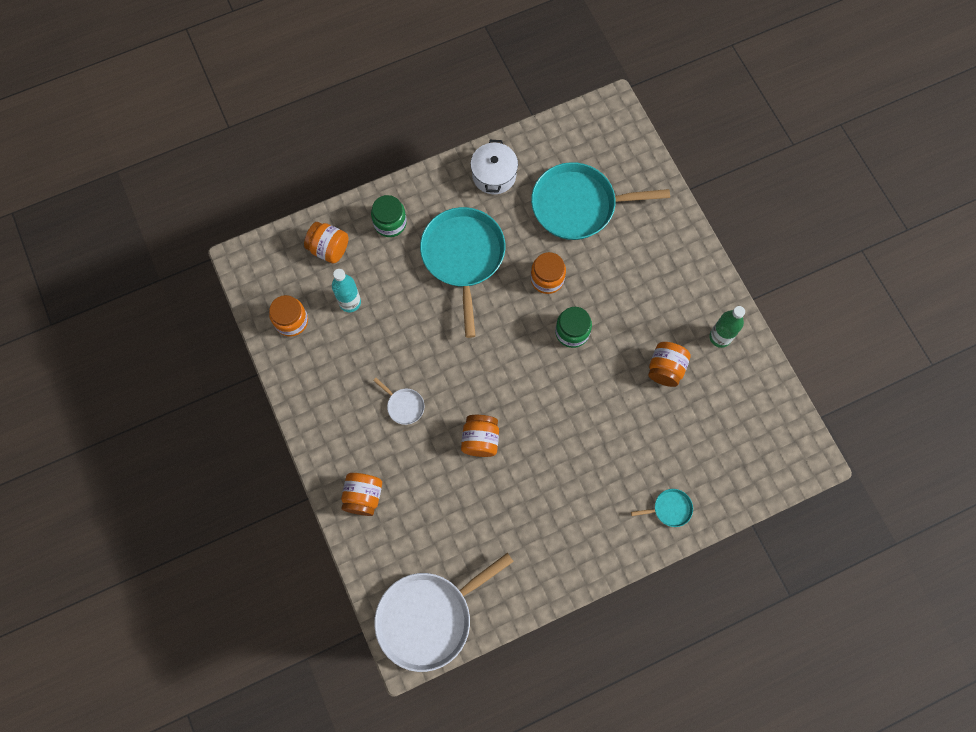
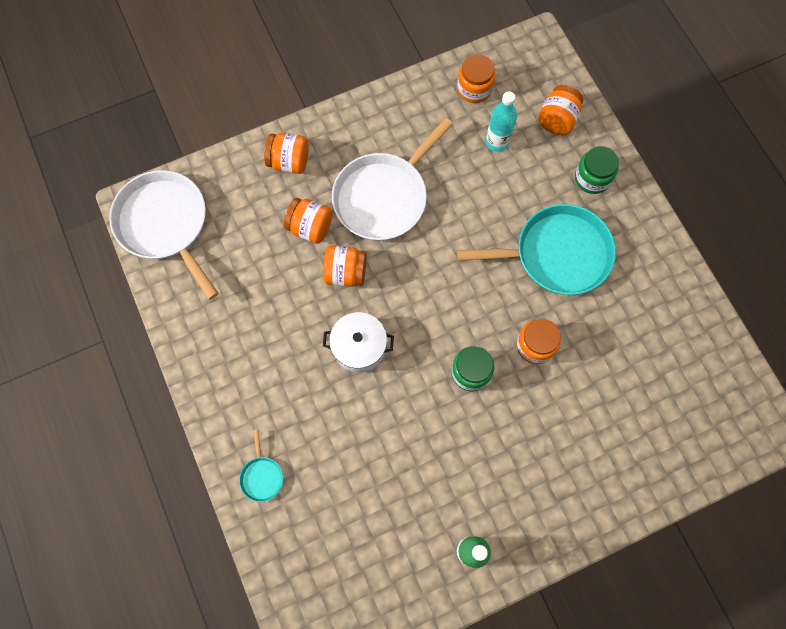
camera: 90 degrees right, 0 degrees up
(404, 406) = (383, 197): white pan -> white pan, size x2.39
(494, 175) = (662, 287): white pot -> white pot (359, 347)
(578, 205) = (632, 383): turquoise pan -> none
(665, 369) = (428, 480): orange jar -> orange jar (310, 227)

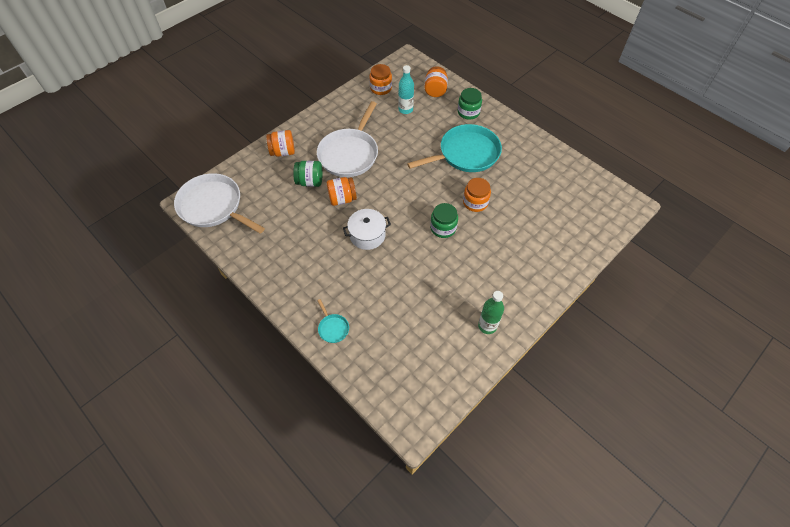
camera: 20 degrees left, 15 degrees down
(310, 227) = (310, 182): orange jar -> green jar

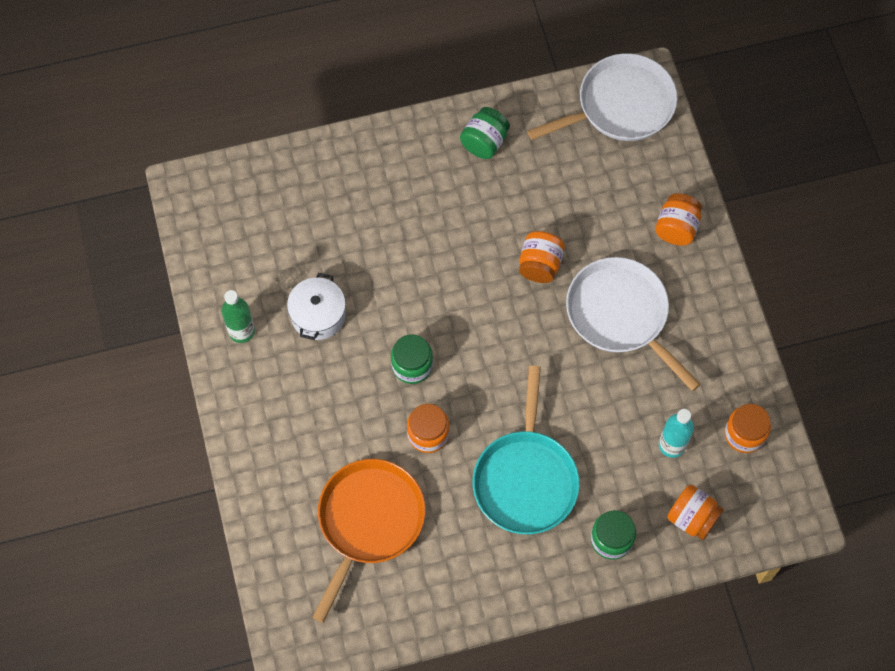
camera: 120 degrees right, 10 degrees up
(310, 182) = (596, 238): green jar -> green jar (484, 142)
(333, 328) = (349, 164): turquoise pan -> none
(367, 235) = (458, 266): white pot -> white pot (318, 315)
(540, 205) = (369, 521): none -> orange pan

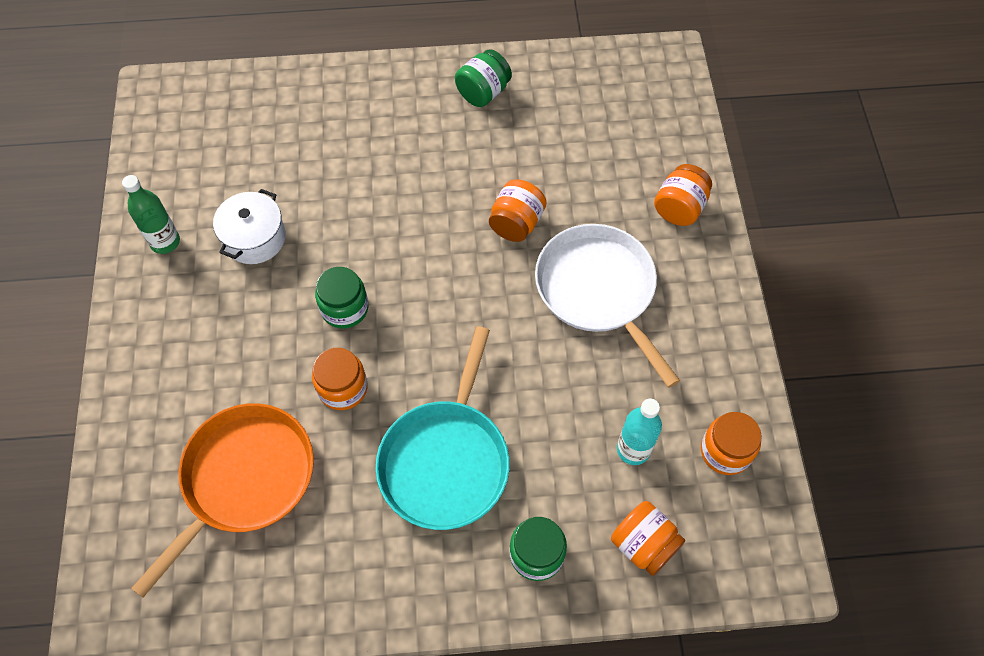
camera: 10 degrees right, 5 degrees down
(621, 105) = (638, 78): white pan -> none

